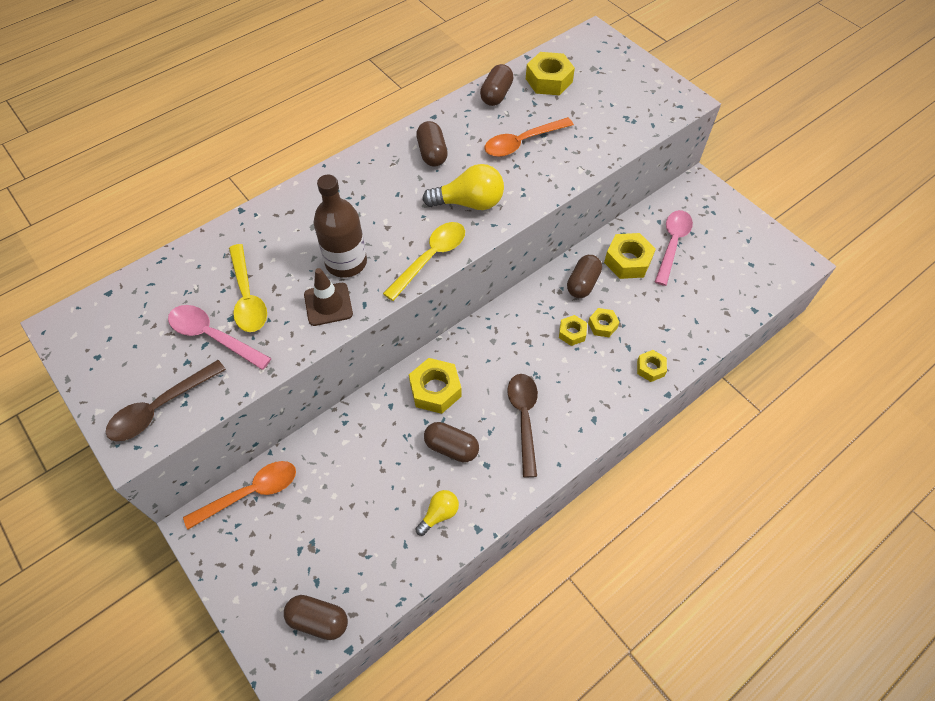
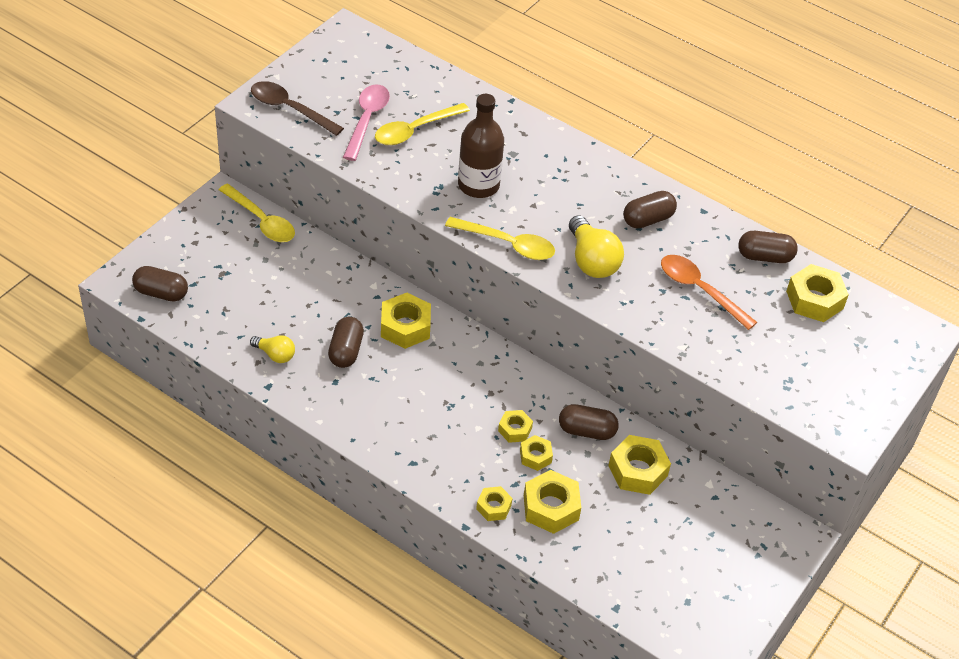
camera: 70 degrees right, 10 degrees down
(250, 493) = (261, 221): orange spoon -> yellow spoon
(318, 620) = (161, 293): brown capsule -> brown capsule turned 75 degrees counterclockwise
(328, 304) = (426, 184): brown traffic cone -> none
(524, 418) = (395, 403): brown spoon -> none
(656, 328) = (551, 507): none -> yellow nut
(672, 244) = (683, 514): pink spoon -> none

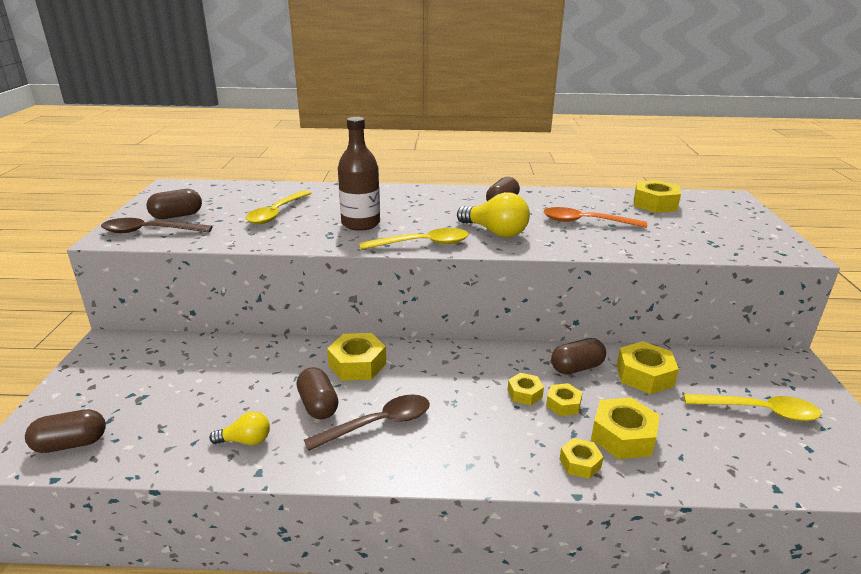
camera: 30 degrees left, 20 degrees down
(261, 221) = (158, 346): yellow spoon -> yellow spoon (759, 411)
(367, 120) = (229, 219): pink spoon -> none
(377, 393) = (378, 424): none -> brown spoon
(764, 257) = (596, 197): brown capsule -> brown capsule (177, 216)

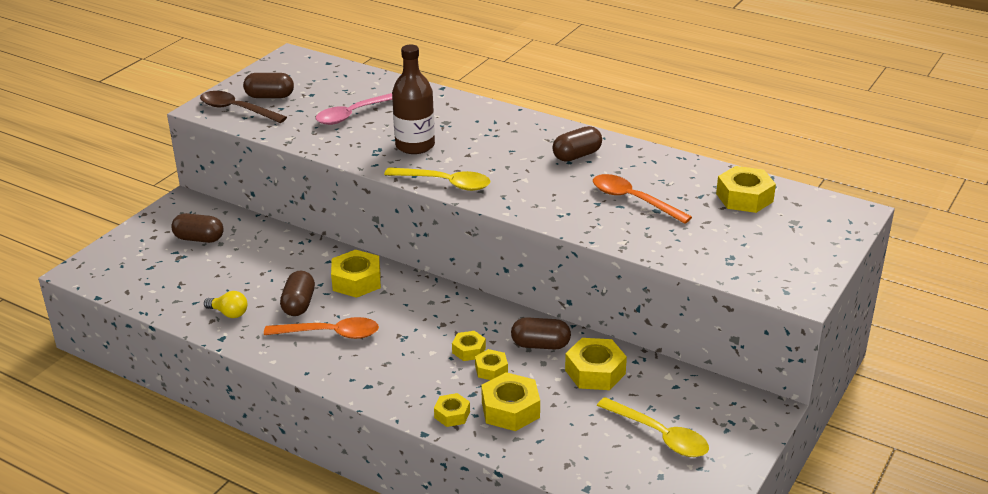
camera: 30 degrees right, 5 degrees up
(71, 444) = (118, 276): brown capsule -> brown capsule (199, 239)
(277, 213) = (354, 114): yellow spoon -> pink spoon
(378, 424) = (330, 334): brown spoon -> orange spoon
(495, 232) = (527, 188): yellow light bulb -> none

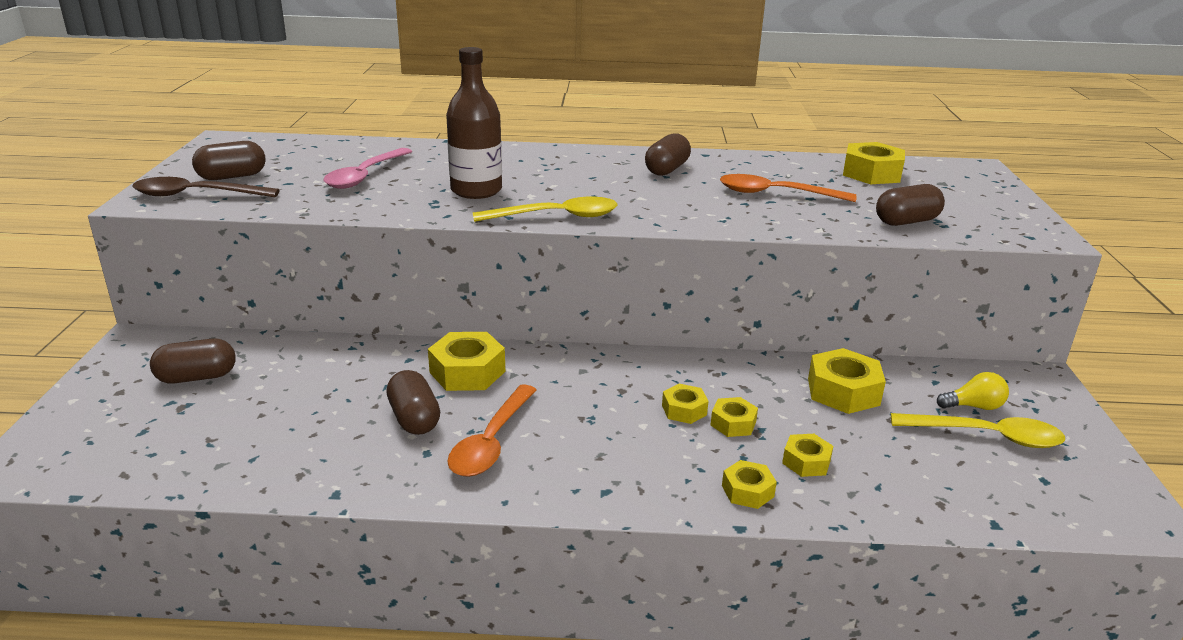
camera: 30 degrees left, 5 degrees down
(229, 313) = (319, 458): yellow light bulb -> yellow light bulb (973, 406)
(330, 334) = (491, 442): orange spoon -> orange spoon turned 135 degrees clockwise
(510, 410) = (806, 462): yellow nut -> yellow nut, size x0.58
(540, 345) = (755, 381): brown capsule -> brown capsule (906, 221)

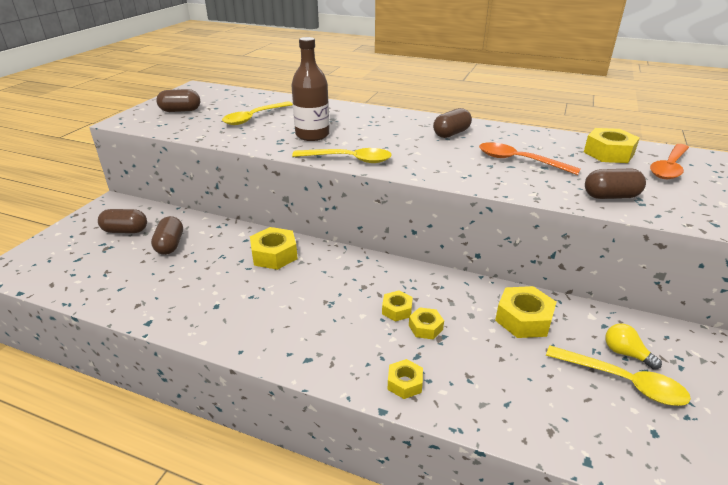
camera: 20 degrees right, 5 degrees up
(196, 195) = (152, 120): brown spoon -> none
(365, 176) = (254, 118): pink spoon -> yellow spoon
(414, 419) = (223, 281): brown capsule -> brown capsule (170, 245)
(491, 442) = (258, 307): orange spoon -> orange spoon (669, 167)
(806, 462) = (462, 370): yellow nut -> none
(973, 406) = (625, 353): yellow light bulb -> yellow light bulb turned 150 degrees counterclockwise

